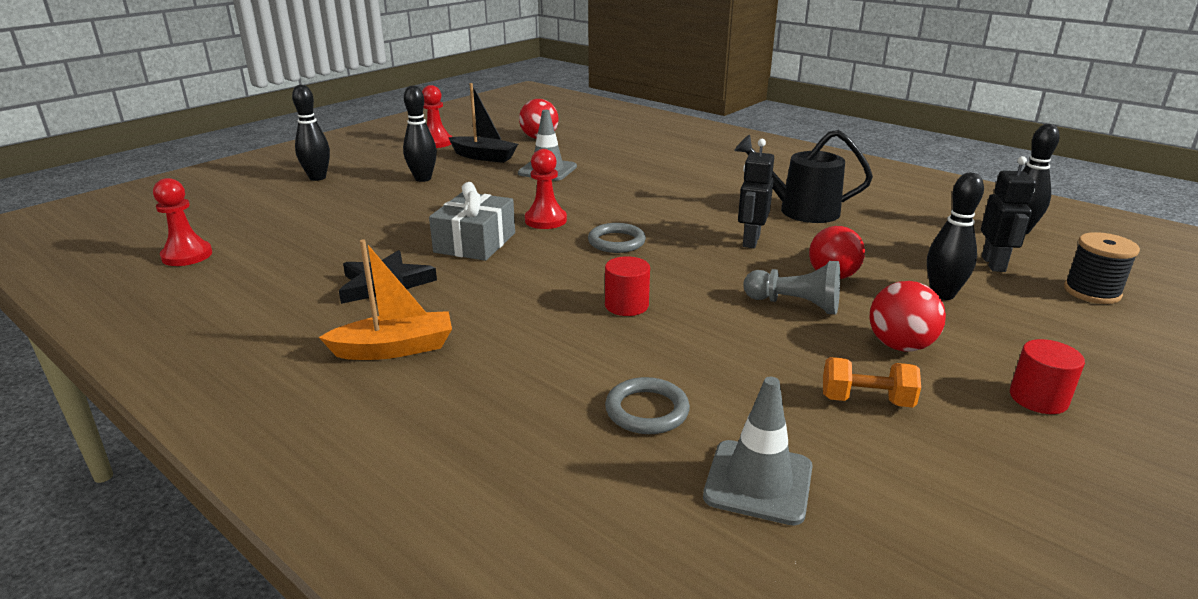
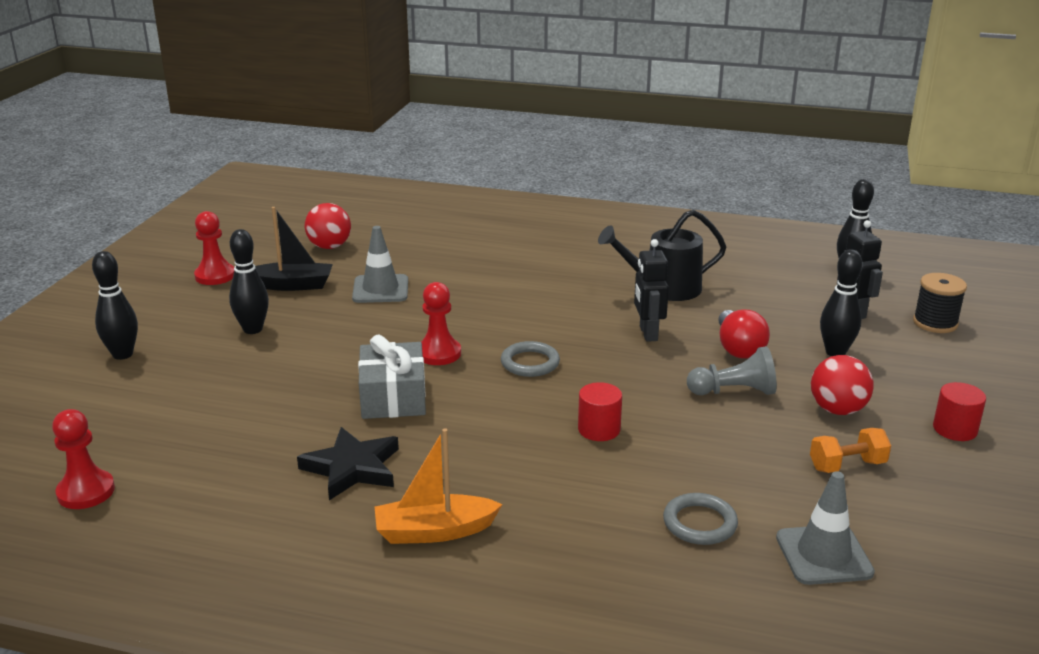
camera: 25 degrees left, 0 degrees up
(395, 349) = (434, 531): orange boat -> orange boat turned 150 degrees counterclockwise

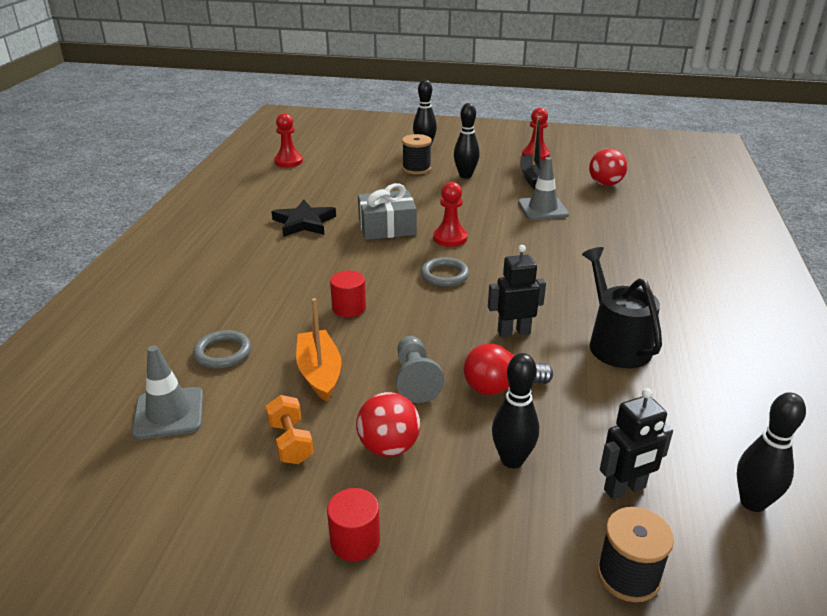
camera: 85 degrees right, 5 degrees up
(204, 365) = (416, 169): none -> black spool
(434, 531) = (236, 252): orange boat -> orange boat (319, 373)

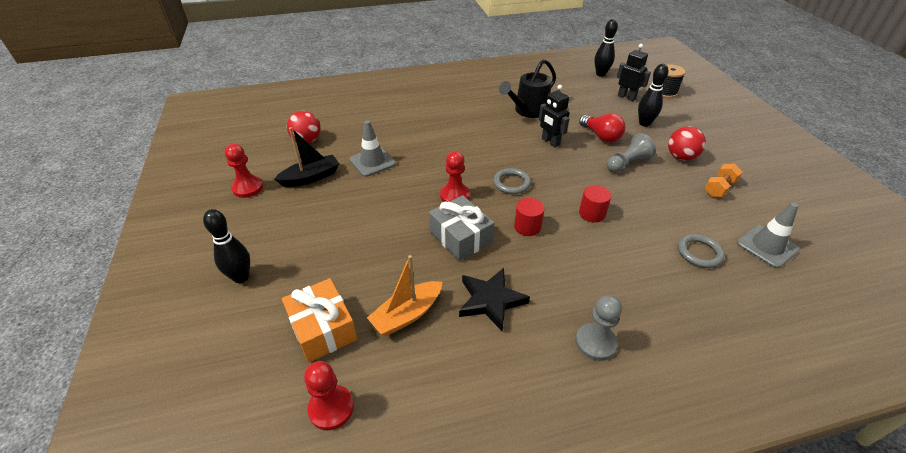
camera: 115 degrees left, 10 degrees up
(216, 251) = (595, 343): none -> grey pawn
(319, 373) = (663, 200): orange boat -> orange boat (407, 314)
(349, 165) = (323, 328): none -> orange gift
(355, 541) = (735, 150): red cylinder -> red cylinder (527, 227)
(416, 169) = (312, 262): black spool -> none
(465, 175) = (318, 221): black bowling pin -> none

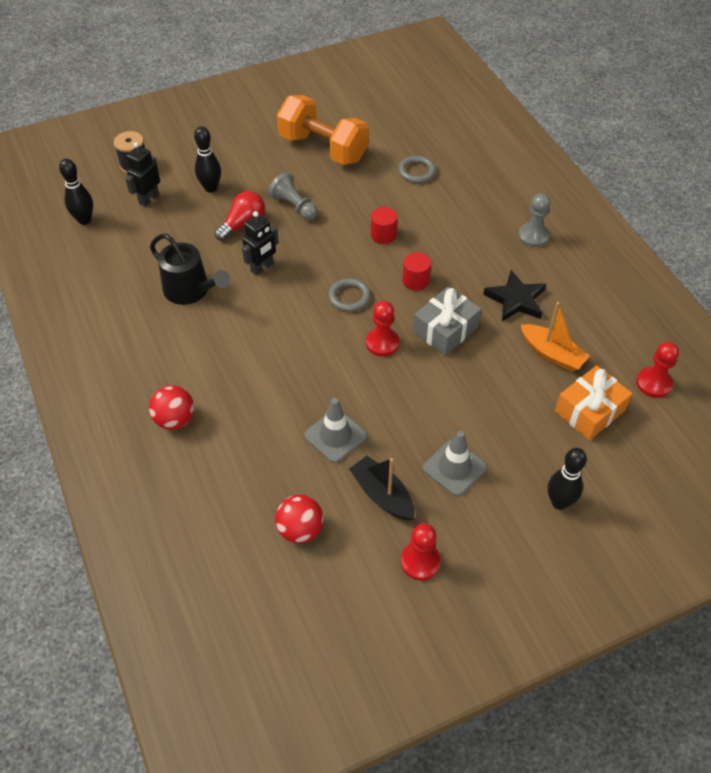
camera: 100 degrees left, 10 degrees up
(681, 157) = (275, 167): red ball -> red ball (175, 419)
(719, 188) = (323, 148): orange dumbbell -> orange dumbbell, size x2.24
(767, 246) = (397, 133): grey traffic cone -> grey traffic cone (454, 467)

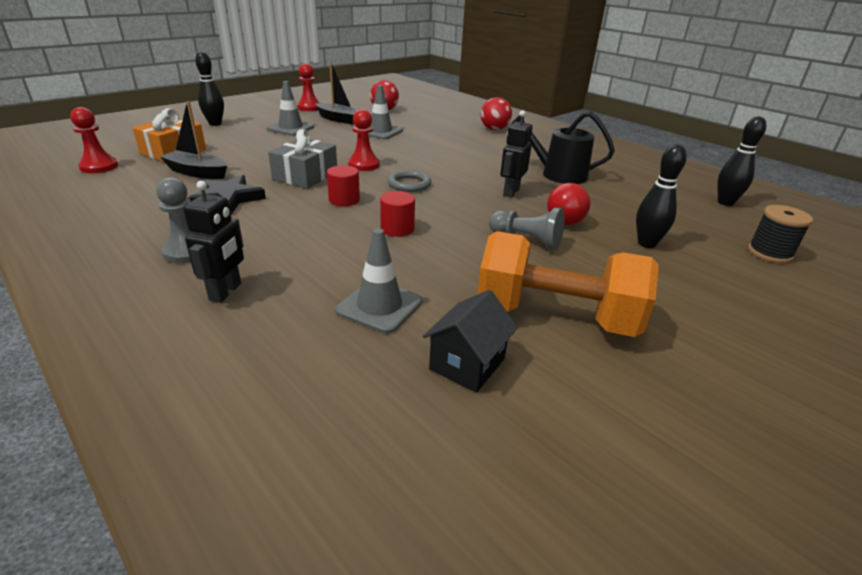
camera: 160 degrees right, 20 degrees down
(149, 199) = (696, 225): black robot -> black robot (226, 292)
(385, 133) = (467, 364): none -> black house
(416, 171) = (379, 306): grey ring -> grey traffic cone
(552, 354) = (197, 172): orange boat -> black boat

